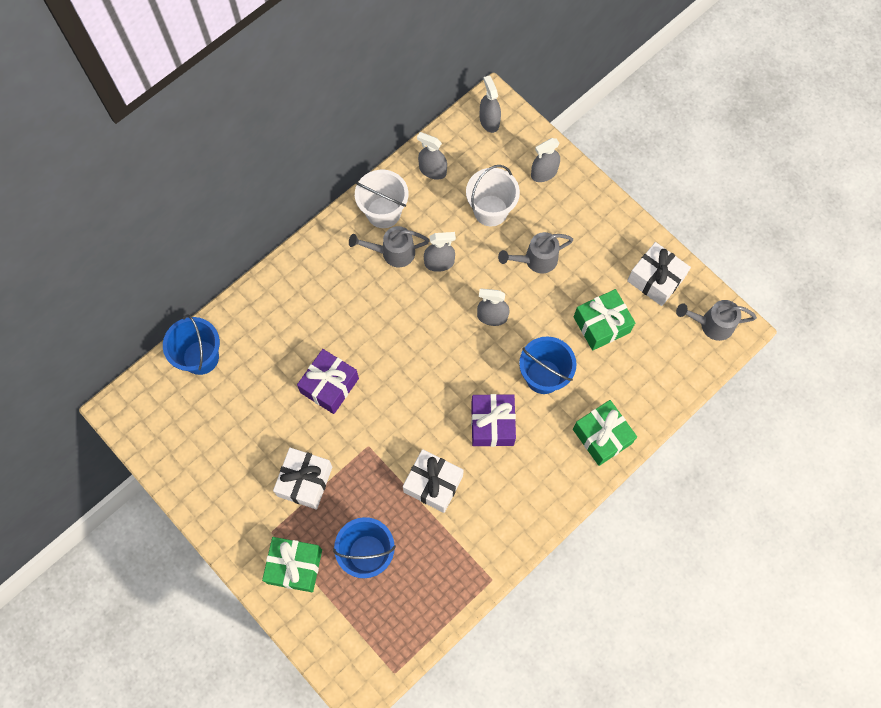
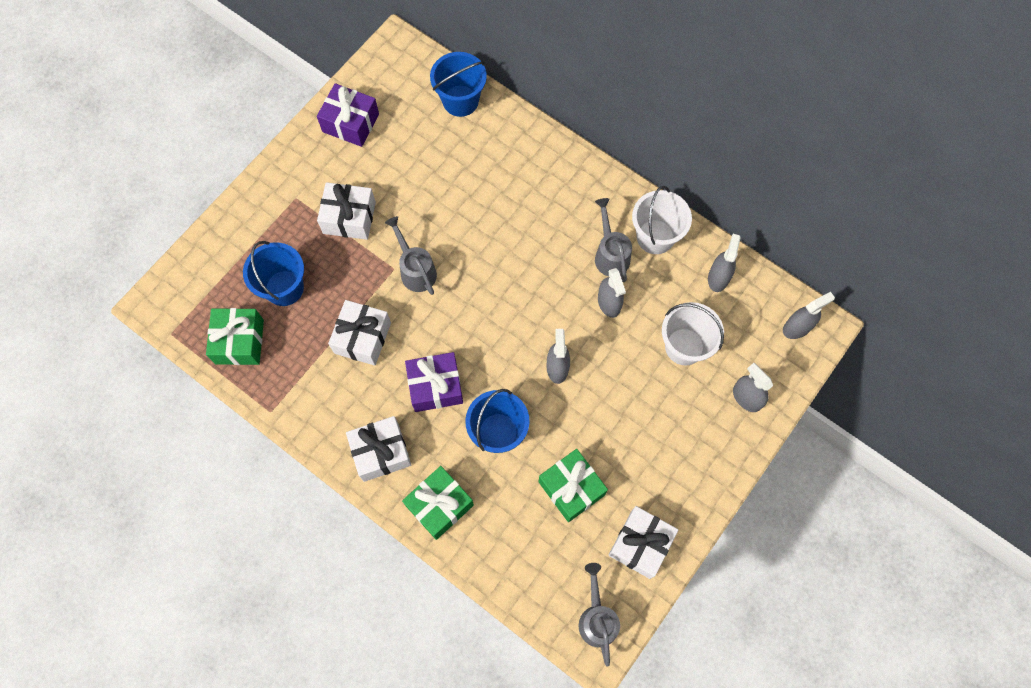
camera: 80 degrees right, 0 degrees up
(294, 566) = (265, 225): green gift -> green gift (239, 341)
(329, 385) = (451, 221): purple gift -> purple gift (350, 123)
(536, 260) = (635, 404): grey watering can -> grey watering can (415, 270)
(546, 481) = (381, 452): none -> white gift

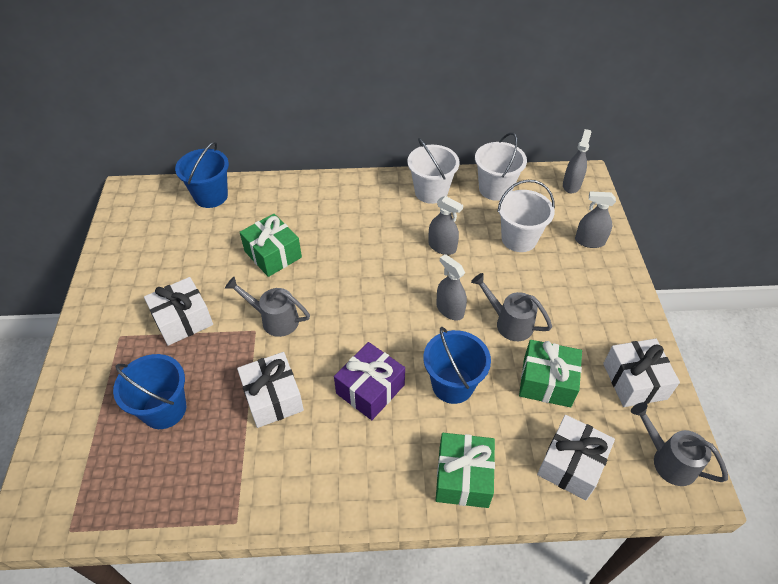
camera: 40 degrees left, 20 degrees down
(239, 341) = (153, 484): green gift -> green gift (273, 254)
(350, 123) = (128, 258): purple gift -> none
(381, 452) = (372, 475): white gift -> white gift (571, 464)
(610, 254) = (412, 219): grey watering can -> grey watering can (509, 323)
(718, 277) = (495, 189): grey spray bottle -> white bucket

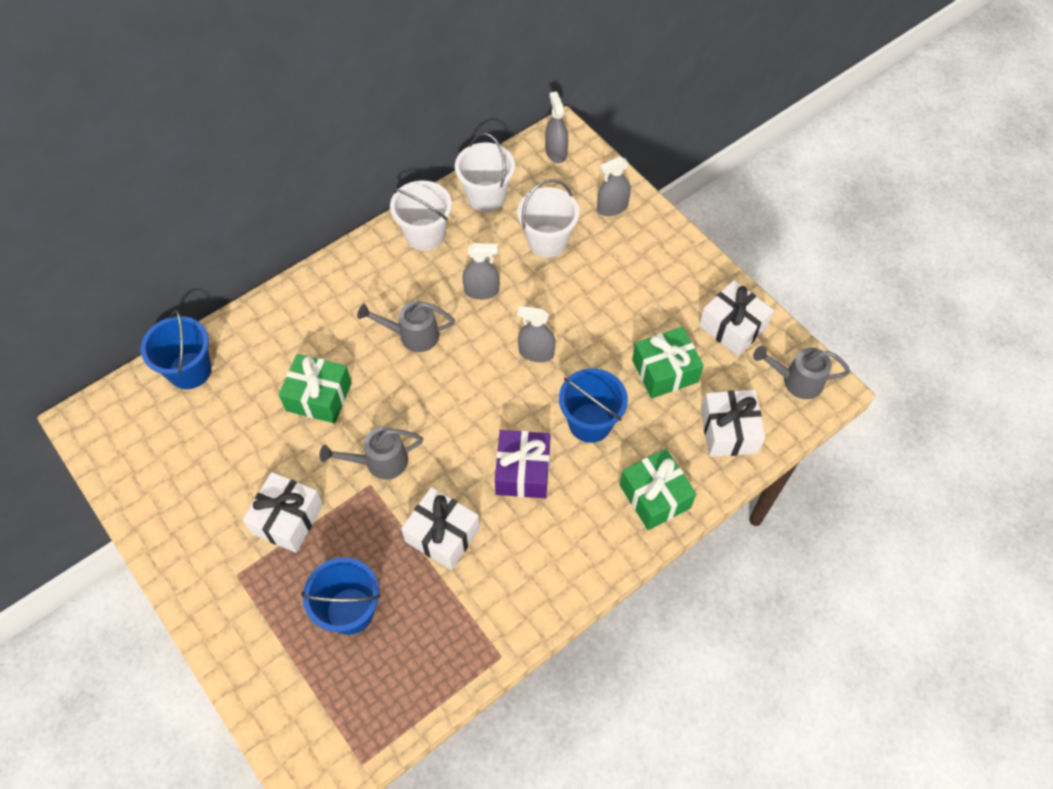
camera: 35 degrees left, 10 degrees up
(509, 323) = (597, 334): grey watering can -> grey watering can (413, 335)

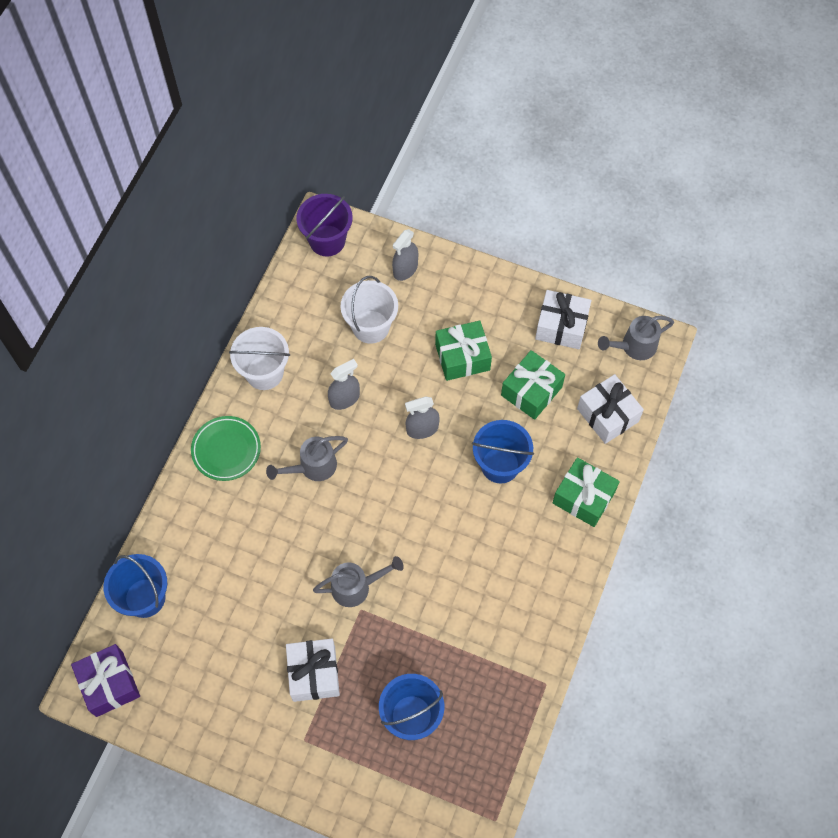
camera: 30 degrees left, 5 degrees up
(319, 397) = (270, 561): green gift -> green gift (462, 357)
(347, 282) = (226, 450): none -> green plate
(380, 462) = (356, 587): grey watering can -> grey watering can turned 150 degrees counterclockwise
(442, 535) = (443, 617): white gift -> none
(486, 196) = (294, 311): white bucket -> none
(523, 471) = (473, 533): purple gift -> purple gift (109, 684)
(556, 152) = (327, 240): grey spray bottle -> purple bucket

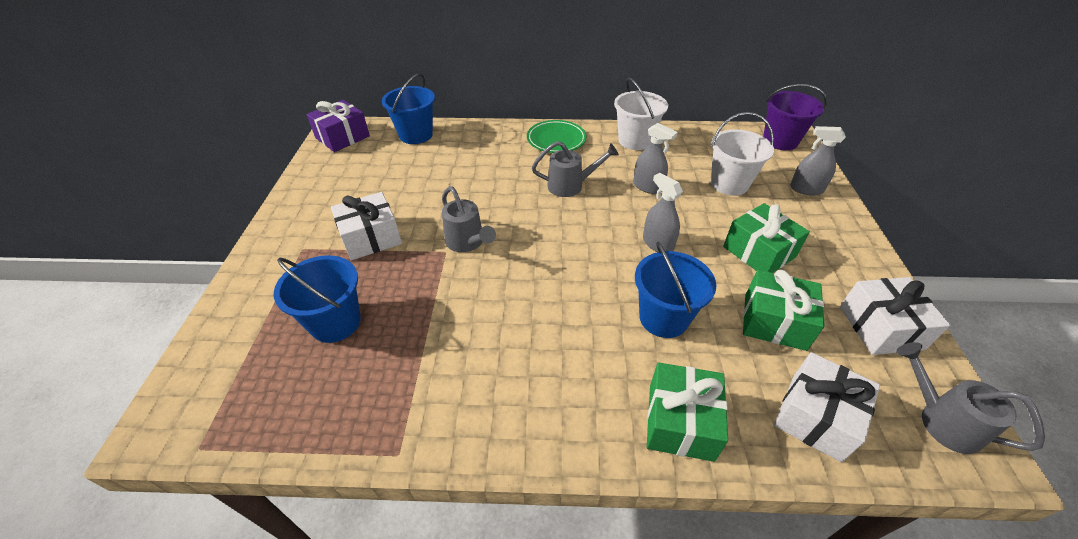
camera: 70 degrees right, 20 degrees down
(313, 467) = (570, 186): grey watering can -> grey watering can turned 135 degrees clockwise

